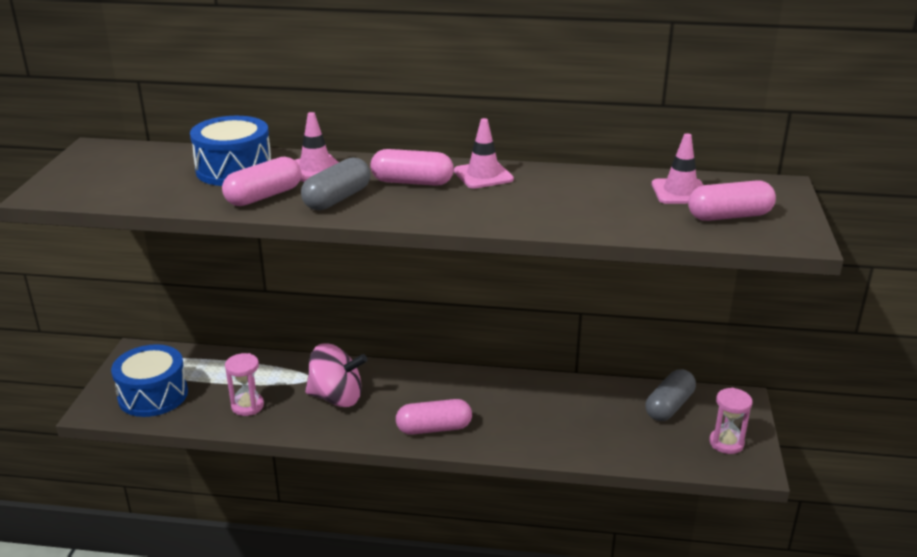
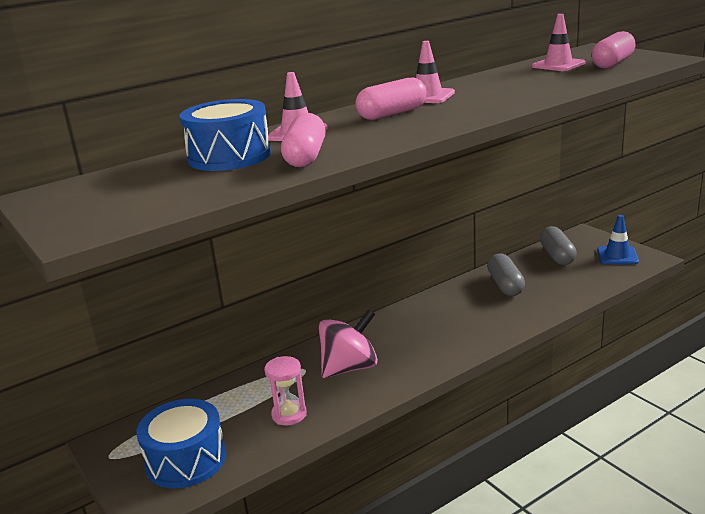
camera: 40 degrees left, 5 degrees down
(337, 199) = (367, 137): grey capsule -> grey capsule (505, 285)
(434, 428) = (453, 344): pink capsule -> none
(726, 443) = (617, 256): pink hourglass -> blue traffic cone

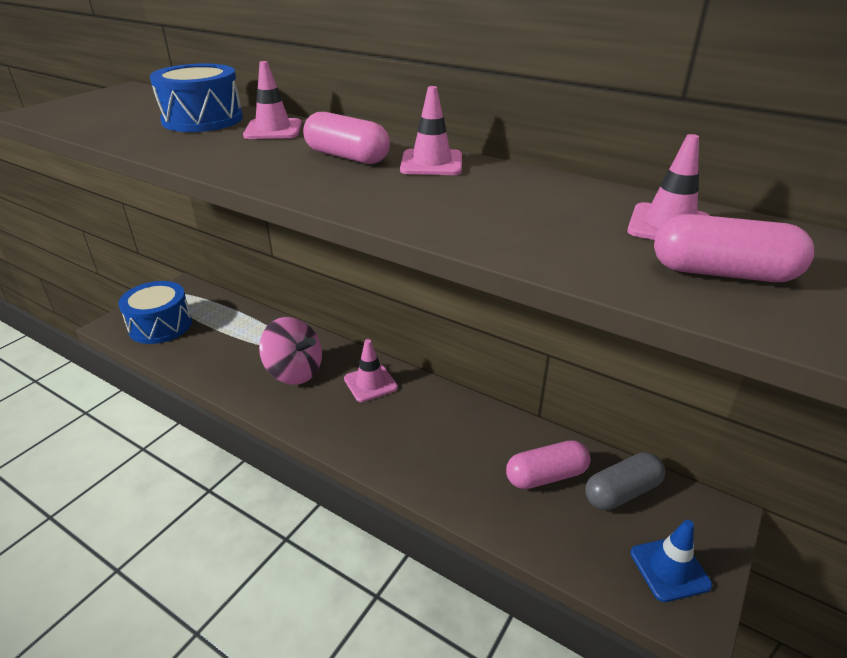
camera: 65 degrees right, 10 degrees up
(289, 414) = (218, 357): pink hourglass -> none
(305, 157) = (190, 144): pink capsule -> pink capsule (546, 476)
(394, 329) = (370, 383): none -> pink traffic cone
(505, 285) = (506, 452): grey capsule -> none

